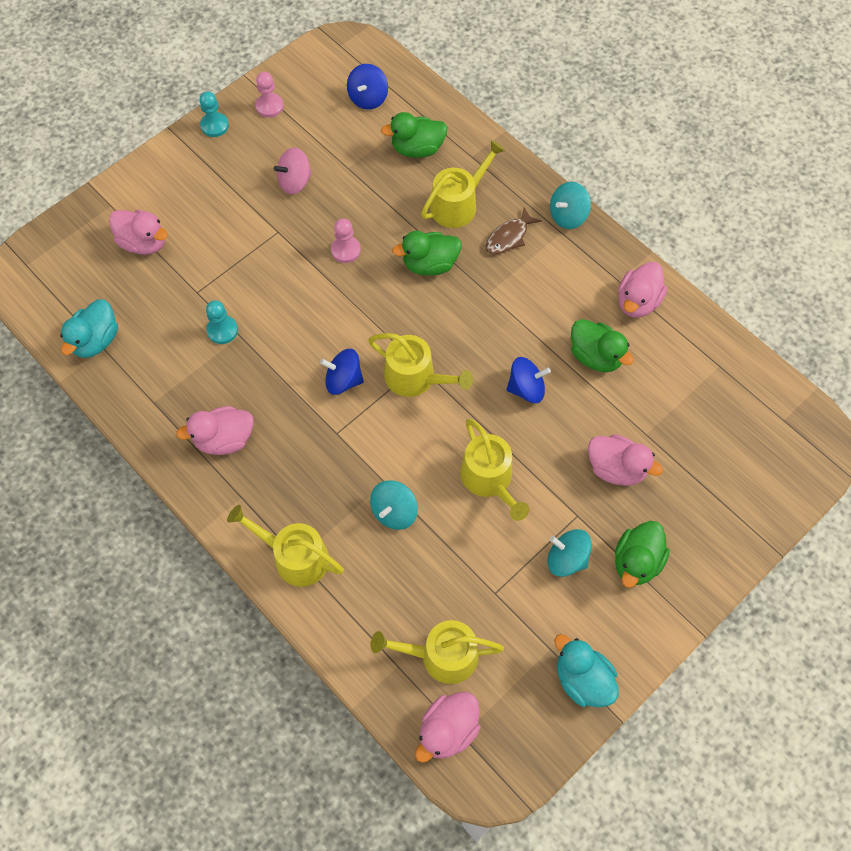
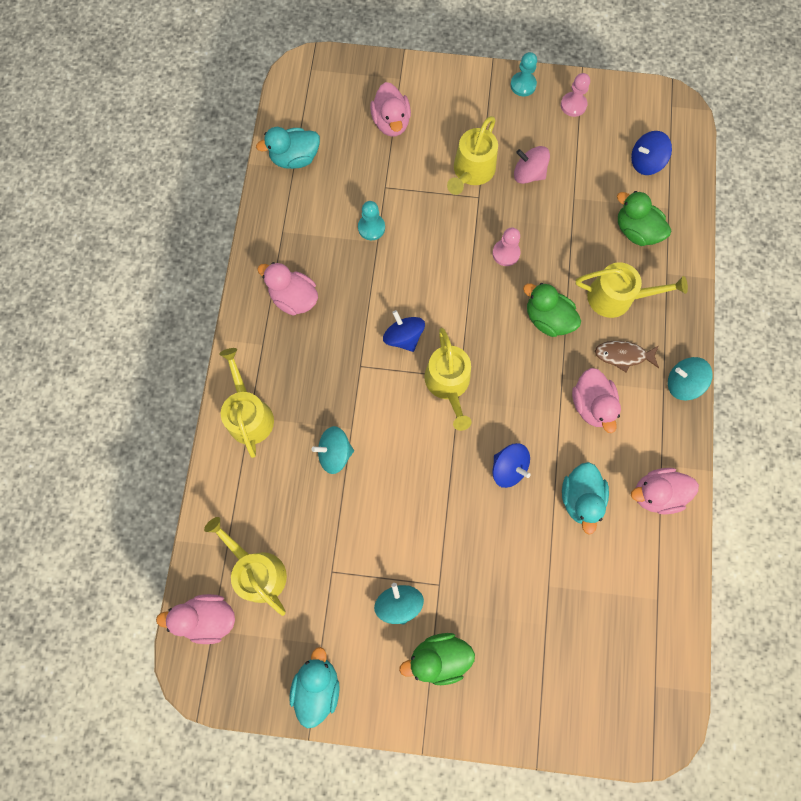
camera: 50 degrees right, 10 degrees up
(489, 479) = (414, 499): yellow watering can -> yellow watering can (472, 171)
(595, 356) = (580, 498): green duck -> turquoise duck
(616, 468) = (501, 585): pink duck -> pink duck (591, 405)

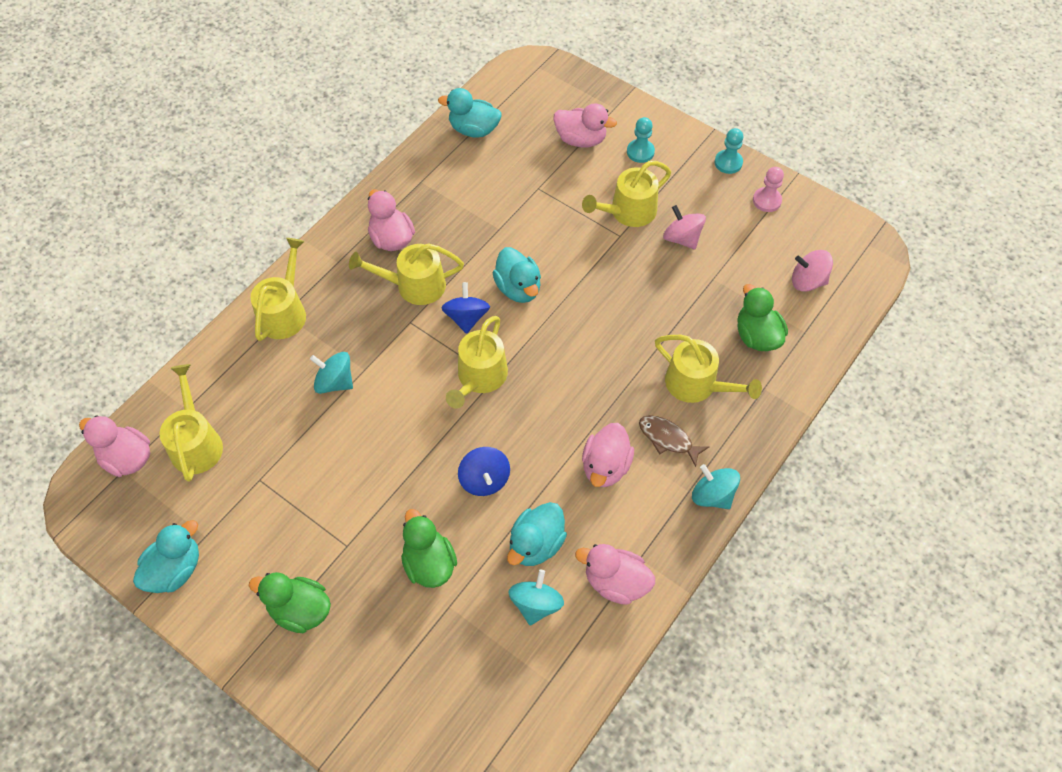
camera: 30 degrees right, 15 degrees down
(342, 331) = (414, 285): none -> yellow watering can
(371, 228) = (502, 215): turquoise pawn -> turquoise pawn (640, 152)
(391, 123) = (581, 139): pink duck -> pink duck turned 90 degrees counterclockwise
(399, 603) = (298, 541): turquoise spinning top -> turquoise spinning top (536, 604)
(428, 288) = (518, 288): none -> turquoise duck
(506, 253) = (613, 294): pink pawn -> none
(547, 319) = (614, 370): green duck -> green duck (429, 563)
(645, 162) = (807, 281): blue spinning top -> pink spinning top

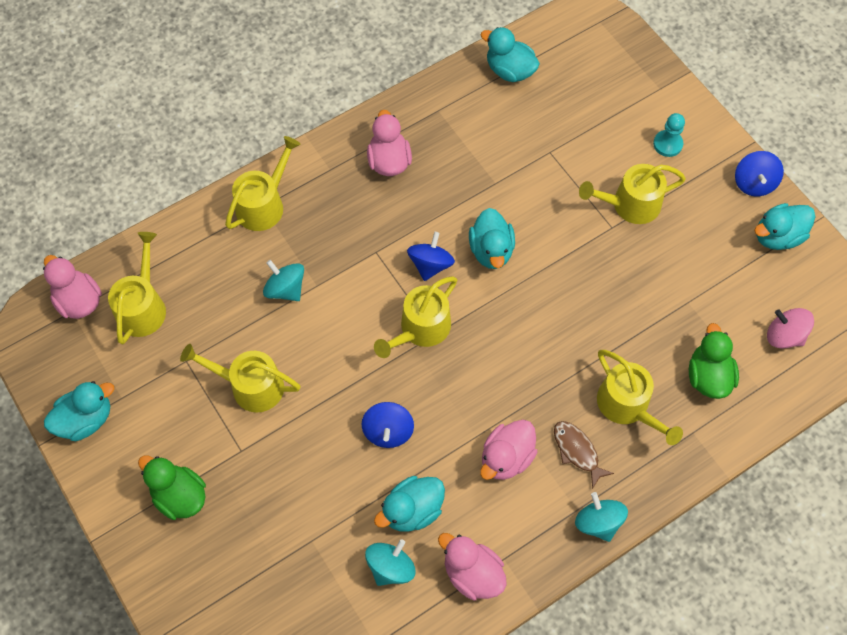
camera: 20 degrees right, 5 degrees up
(414, 285) = (393, 216): yellow watering can -> yellow watering can (250, 386)
(429, 563) = (308, 493): green duck -> none
(581, 139) = (612, 113): pink duck -> none
(682, 238) = (673, 249): pink spinning top -> none
(728, 163) = (754, 183): turquoise pawn -> blue spinning top
(767, 200) = (777, 236): pink pawn -> turquoise duck

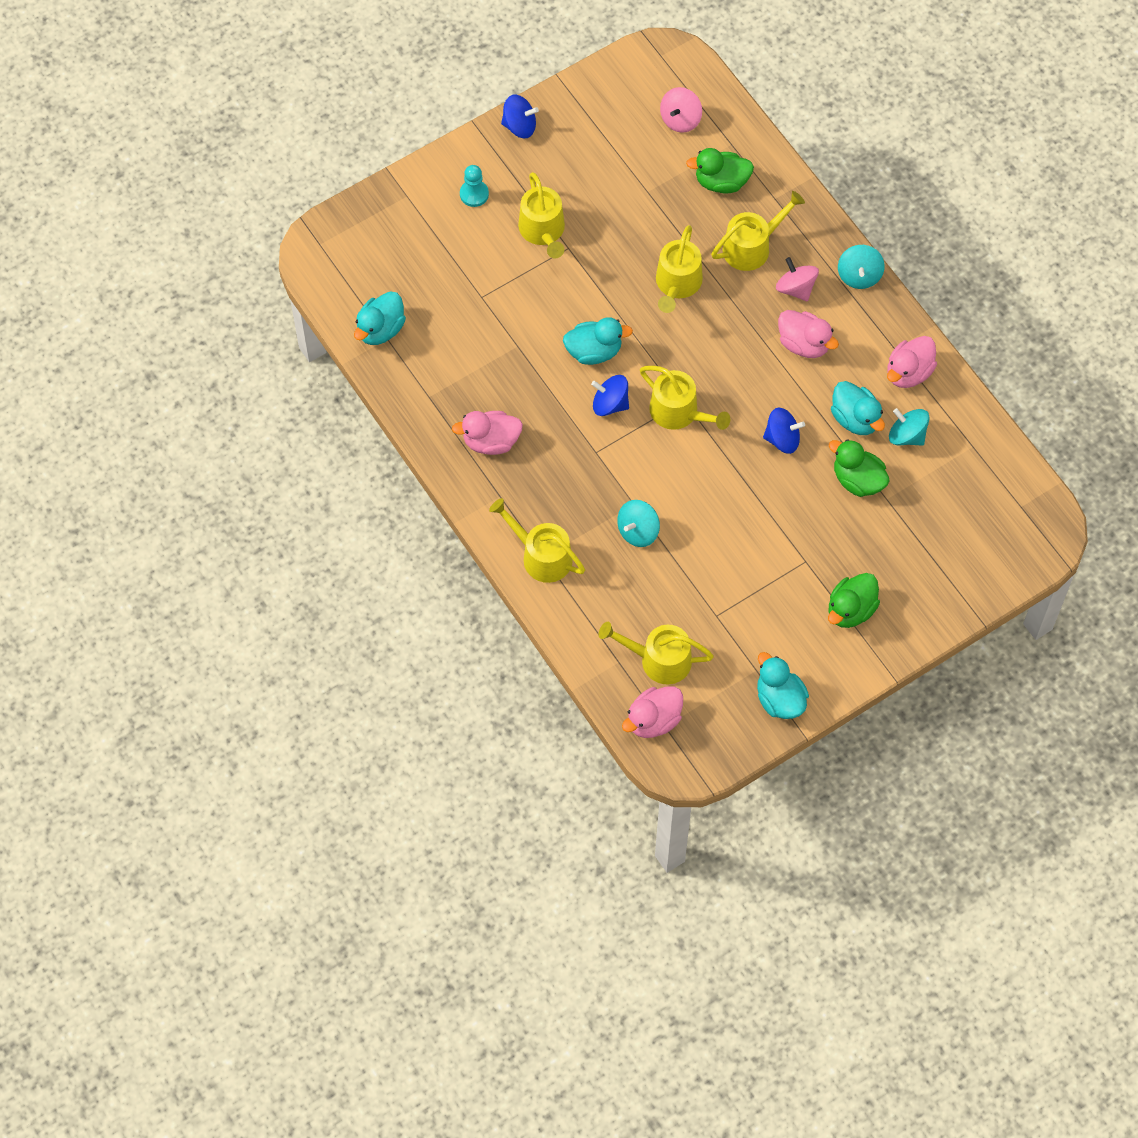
camera: 90 degrees left, 0 degrees up
(250, 386) = (741, 556): yellow watering can -> yellow watering can (677, 284)
(336, 509) = (857, 480): none -> green duck
(577, 451) = (796, 288): brown fish -> pink spinning top
(598, 522) = (859, 275): turquoise spinning top -> turquoise spinning top turned 60 degrees counterclockwise
(777, 236) = (578, 113): turquoise duck -> none

